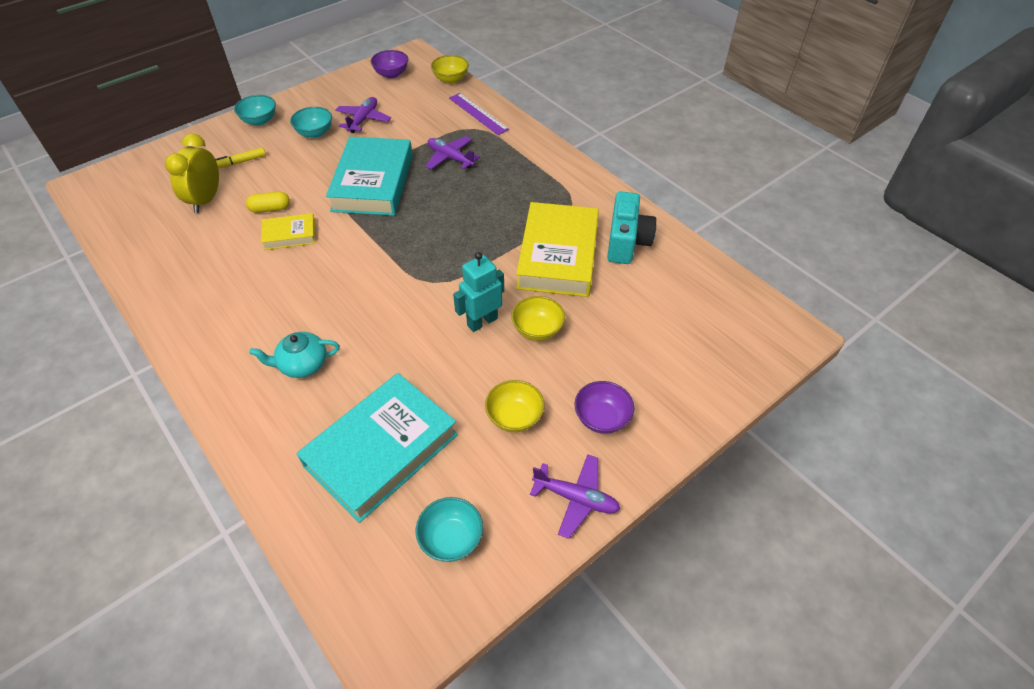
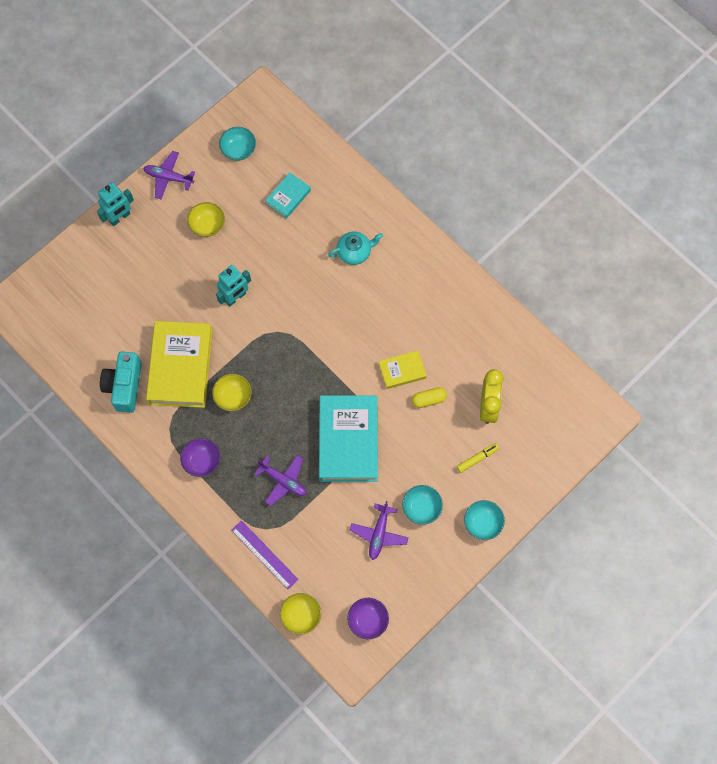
camera: 175 degrees right, 20 degrees up
(381, 450) = (288, 197): turquoise book -> turquoise book, size x0.50
(537, 330) = (195, 294): yellow bowl -> yellow bowl (233, 397)
(601, 418) = (151, 229): purple bowl -> purple bowl (202, 461)
(653, 439) = (119, 217): none -> turquoise robot

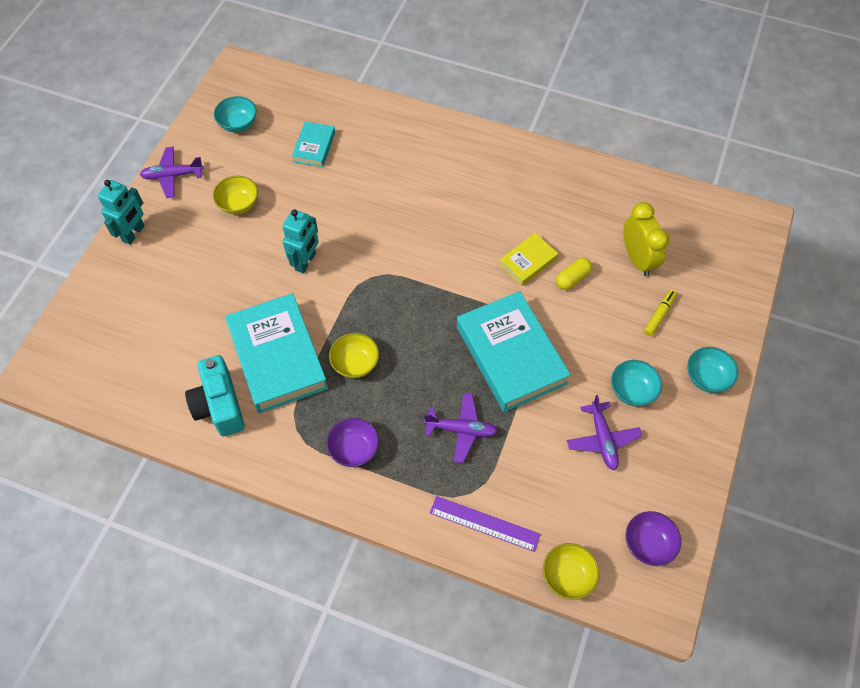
camera: 25 degrees left, 10 degrees down
(180, 366) = (277, 357): yellow book -> turquoise book
(354, 252) = (412, 171): turquoise teapot -> none

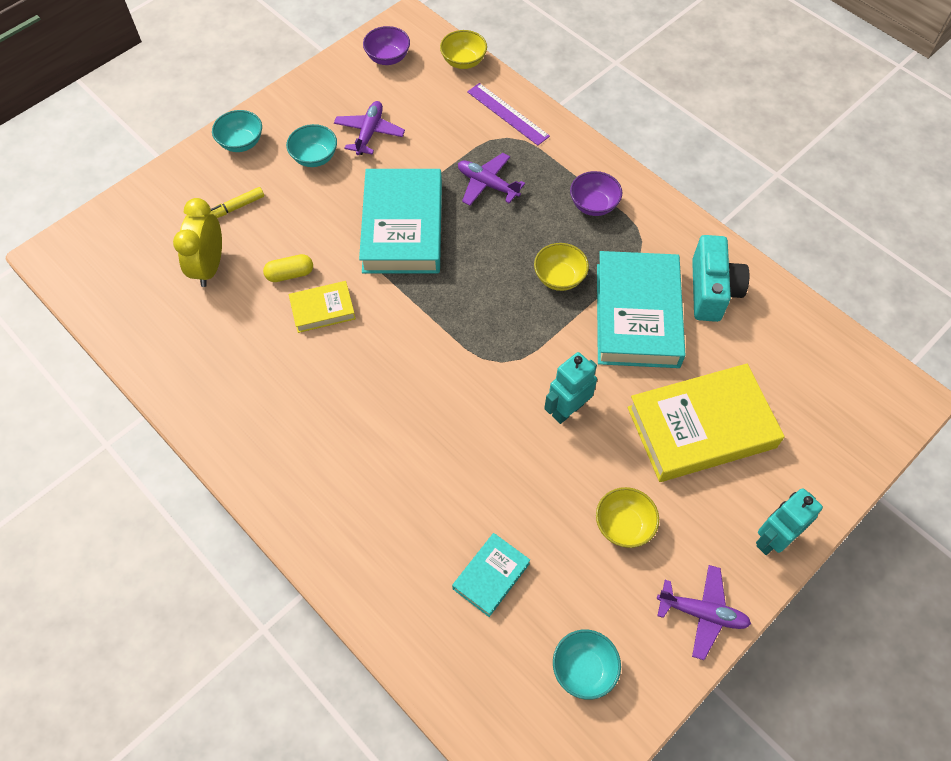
camera: 155 degrees left, 0 degrees up
(201, 287) = (701, 427): none -> yellow book

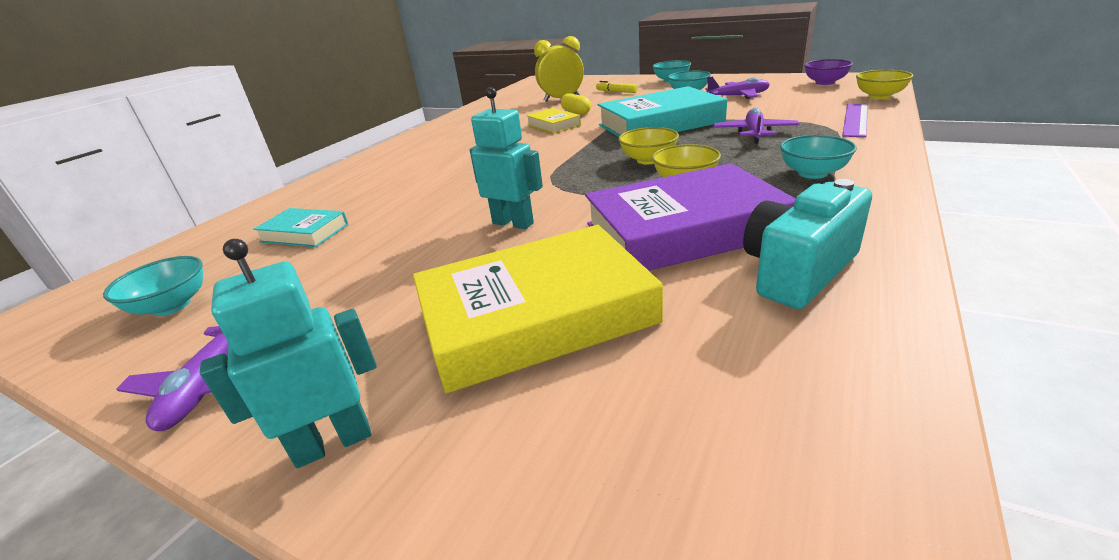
camera: 75 degrees right, 30 degrees down
(593, 205) = (812, 173): purple bowl -> turquoise bowl
(623, 525) = (362, 289): yellow bowl -> yellow bowl (648, 160)
(637, 315) = (684, 230): turquoise book -> purple book
(701, 427) = (535, 315): yellow book -> yellow book turned 75 degrees counterclockwise
(712, 290) = (798, 271): turquoise camera -> turquoise camera turned 150 degrees clockwise
(772, 539) = (333, 442): turquoise robot -> turquoise robot turned 60 degrees counterclockwise

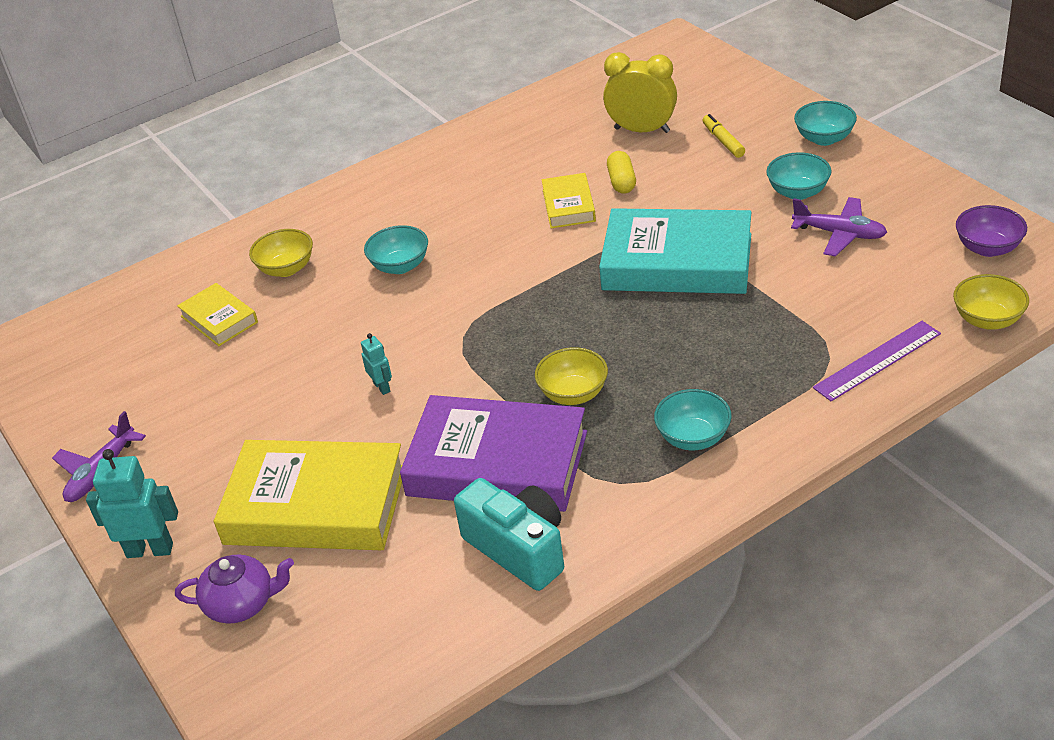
camera: 30 degrees right, 10 degrees up
(172, 306) = (98, 377): turquoise bowl -> turquoise bowl (400, 266)
(304, 233) = (219, 319): turquoise book -> yellow book
(513, 223) = (382, 387): turquoise robot -> turquoise robot, size x0.55
(537, 451) = (242, 603): none -> purple teapot
(648, 160) = (583, 337): yellow bowl -> yellow bowl (286, 269)
(754, 133) = (741, 335): purple plane -> none
(798, 271) = (518, 549): turquoise camera -> turquoise camera turned 60 degrees clockwise

